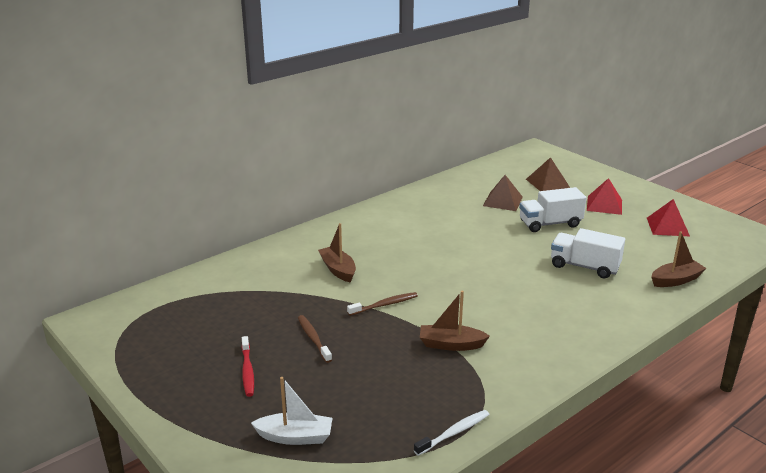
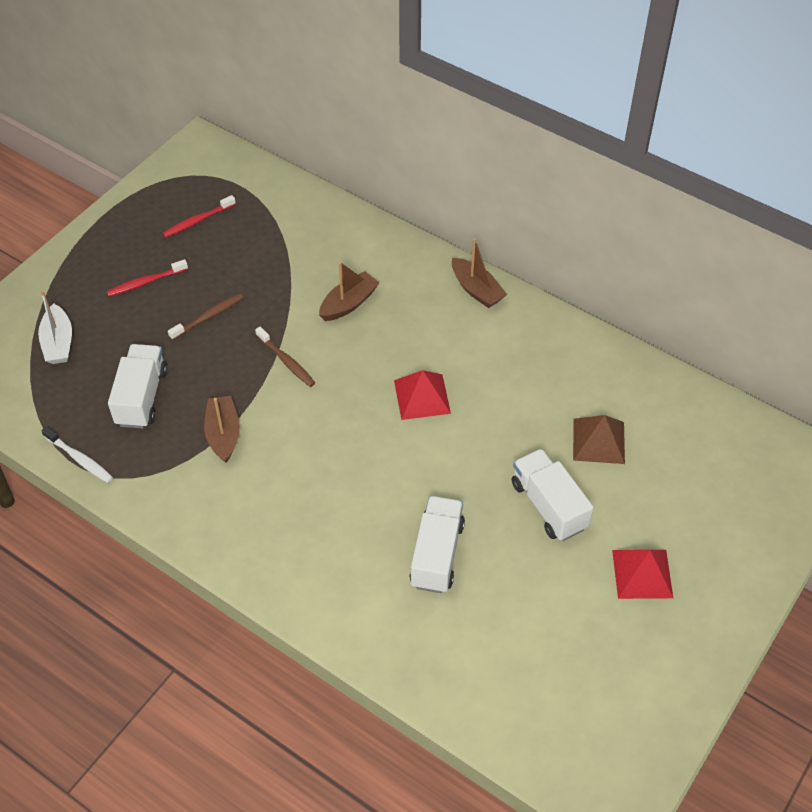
camera: 75 degrees right, 25 degrees up
(189, 332) = (198, 221): none -> red toothbrush
(392, 386) = (142, 397): none -> white truck
(547, 183) = (688, 492): brown pyramid -> none
(667, 226) = (600, 663): red pyramid -> red pyramid (422, 396)
(676, 280) = (434, 668): brown boat -> brown boat (476, 290)

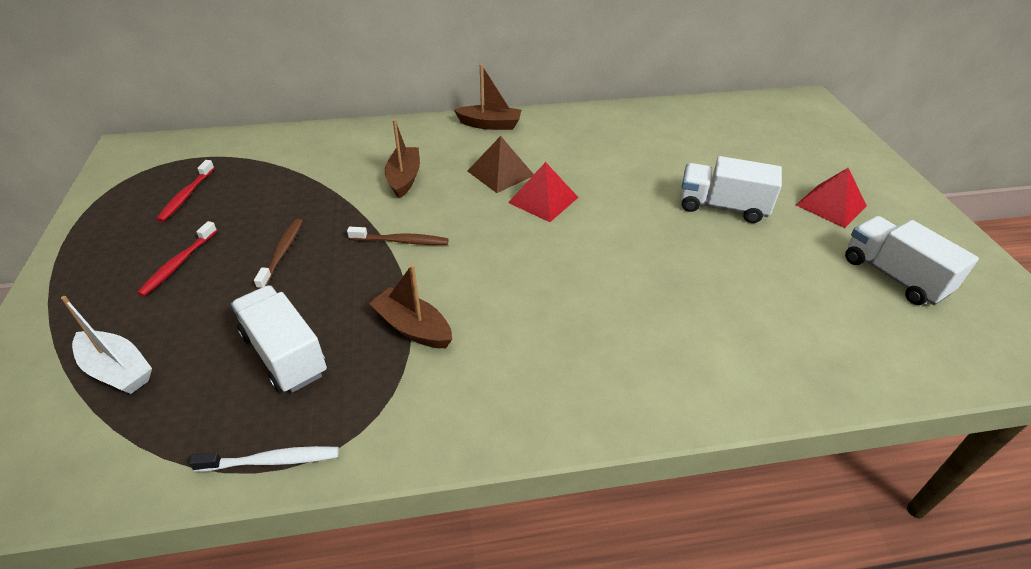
camera: 45 degrees left, 10 degrees down
(437, 554) = (707, 287): white truck -> white truck (893, 276)
(599, 441) = (690, 156): brown pyramid -> brown pyramid (500, 173)

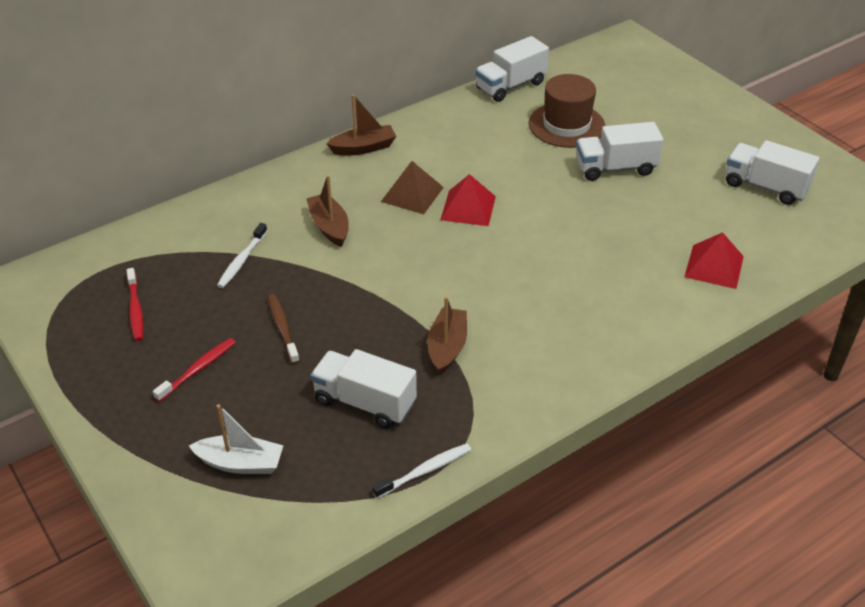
camera: 25 degrees left, 0 degrees up
(178, 264) = (198, 369): red toothbrush -> red toothbrush turned 135 degrees counterclockwise
(306, 184) = (241, 261): none -> white toothbrush
(401, 241) = (377, 283): brown toothbrush -> none
(413, 328) = (447, 347): brown boat -> brown boat turned 90 degrees clockwise
(663, 110) = (510, 86): none -> white truck
(696, 155) = (566, 125): none -> brown hat
(830, 205) = (695, 140): red pyramid -> red pyramid (714, 266)

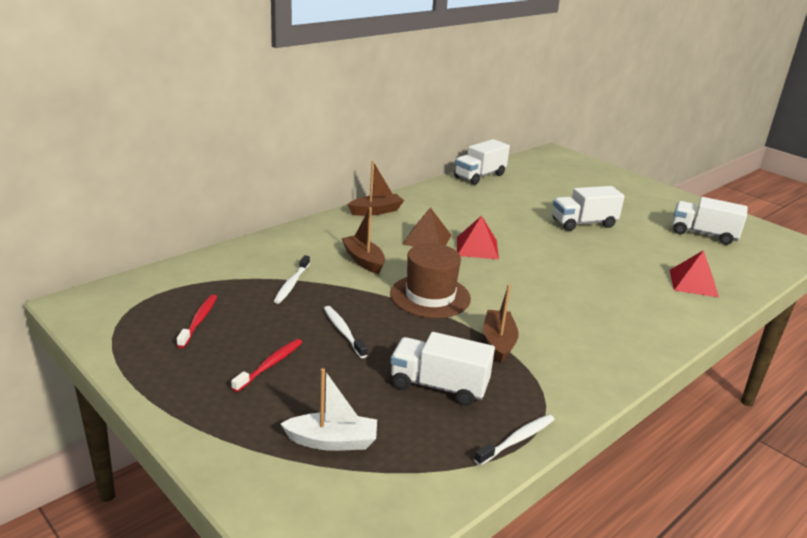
camera: 10 degrees left, 15 degrees down
(135, 309) = (199, 321): red toothbrush -> red toothbrush turned 150 degrees counterclockwise
(282, 328) = (343, 331): brown toothbrush -> white toothbrush
(566, 125) = (533, 198): brown hat -> brown hat (430, 296)

